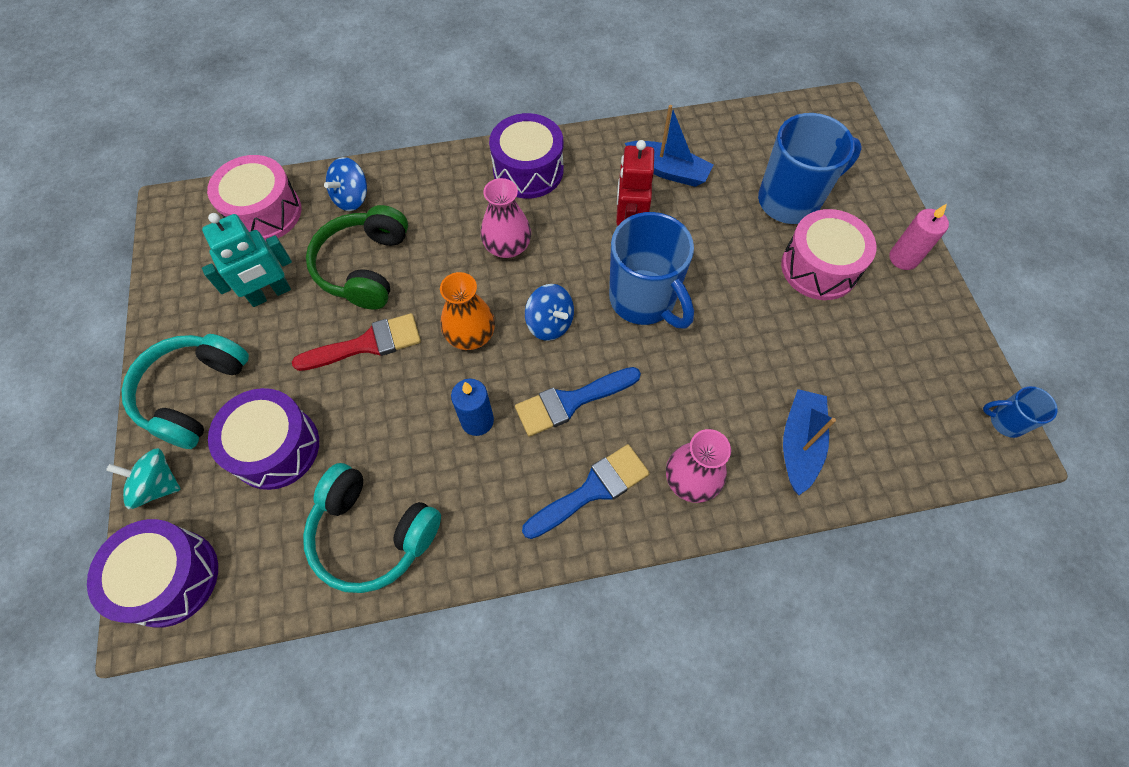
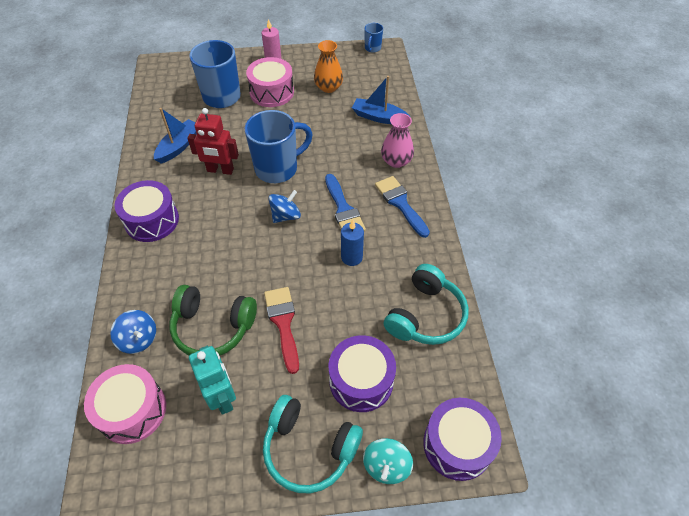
camera: 85 degrees left, 10 degrees down
(470, 334) = (286, 259): orange vase -> orange vase (328, 87)
(507, 246) = (217, 236): pink vase -> none

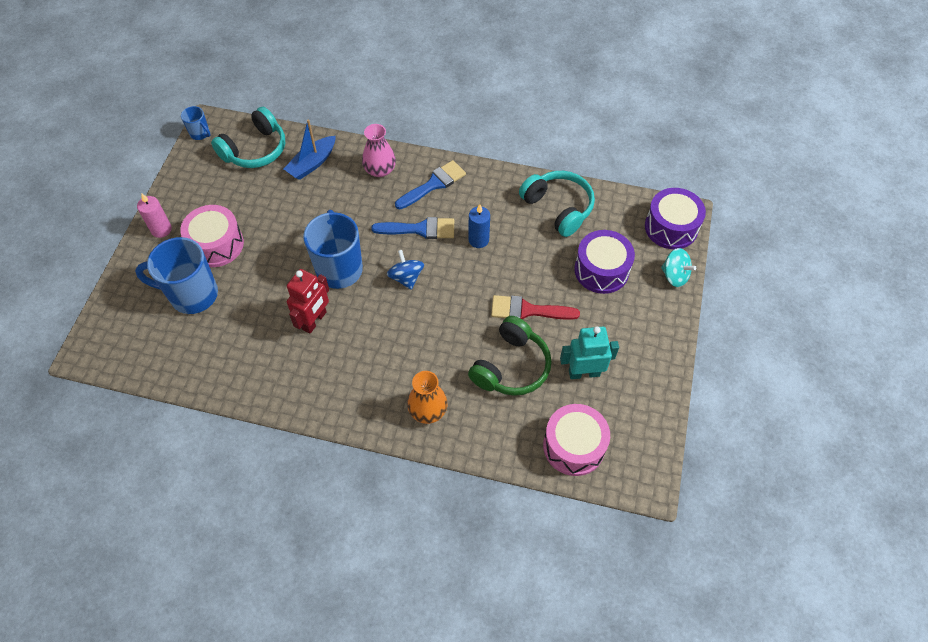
camera: 70 degrees left, 5 degrees up
(139, 339) = (501, 431): blue spinning top -> none
(152, 220) = (356, 398): purple drum -> none
(179, 146) = (255, 353): blue boat -> none
(309, 449) = (647, 321): turquoise headphones -> turquoise headphones (255, 149)
(328, 87) = (241, 191): orange vase -> orange vase (428, 410)
(400, 203) = (433, 184): blue brush -> blue brush turned 150 degrees clockwise

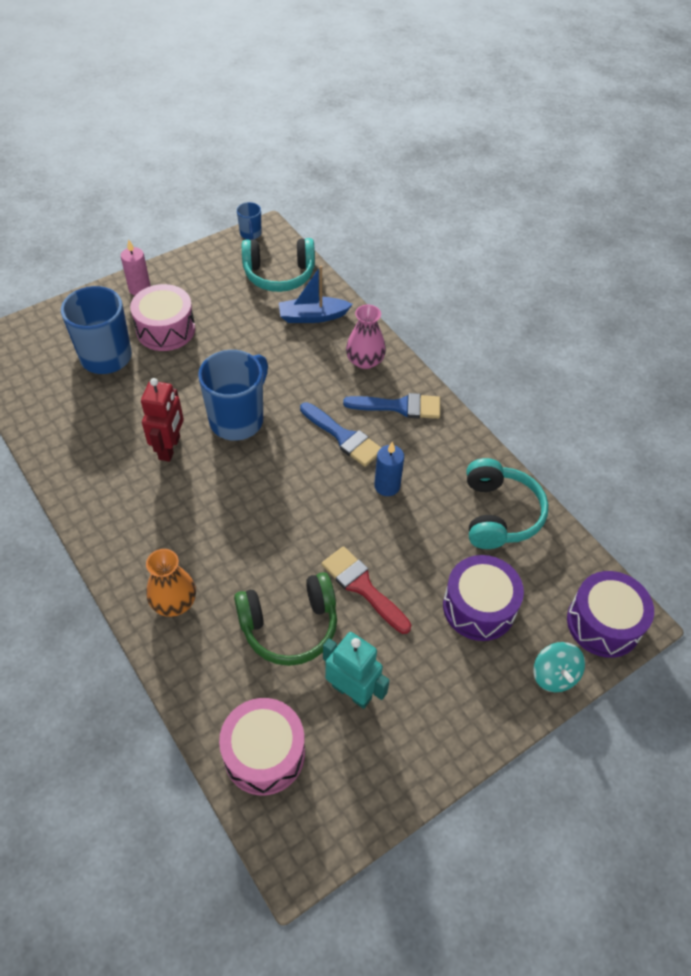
camera: 40 degrees right, 5 degrees down
(314, 321) = (170, 448): red robot -> red robot turned 60 degrees counterclockwise
(406, 277) = (285, 470): blue spinning top -> none

